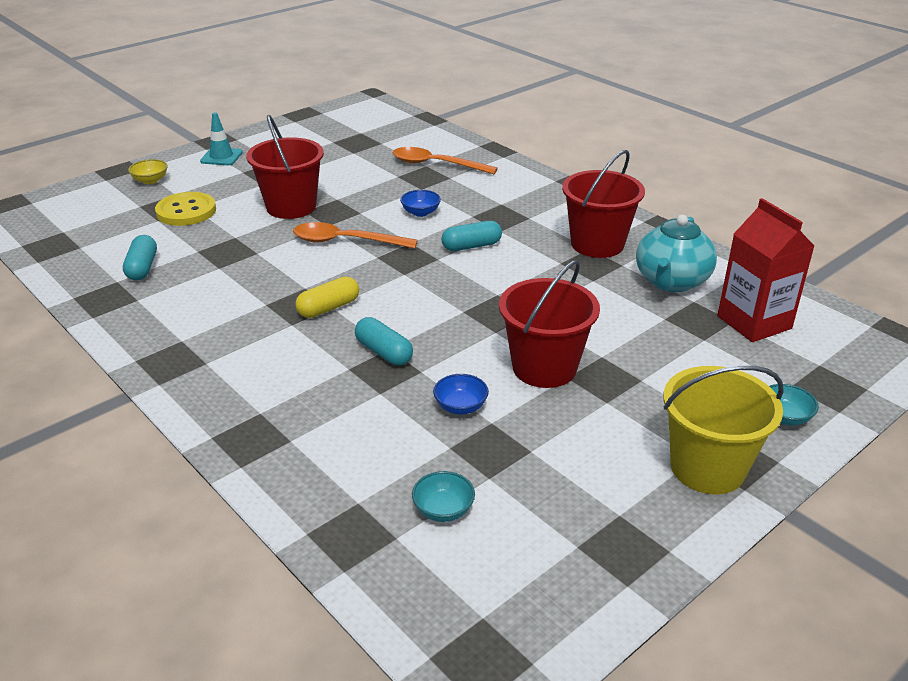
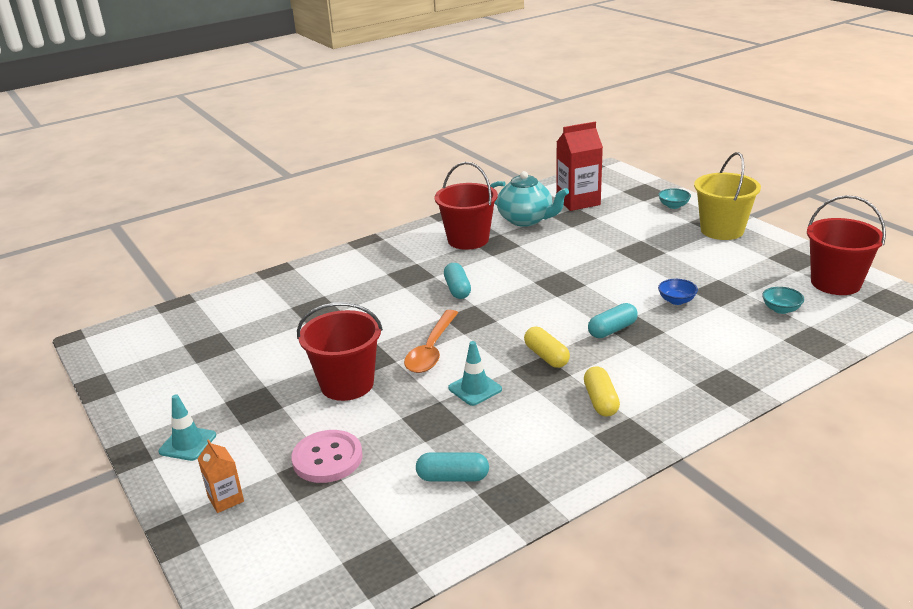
camera: 80 degrees left, 5 degrees down
(150, 180) = (226, 499): yellow bowl -> orange carton
(186, 211) = (327, 458): yellow button -> pink button
(238, 344) = (600, 401): none -> yellow capsule
(273, 269) = (475, 389): none -> turquoise traffic cone
(420, 212) = (389, 311): blue bowl -> none
(435, 164) = (292, 302): orange spoon -> none
(544, 367) = (629, 269): red bucket -> red bucket (835, 283)

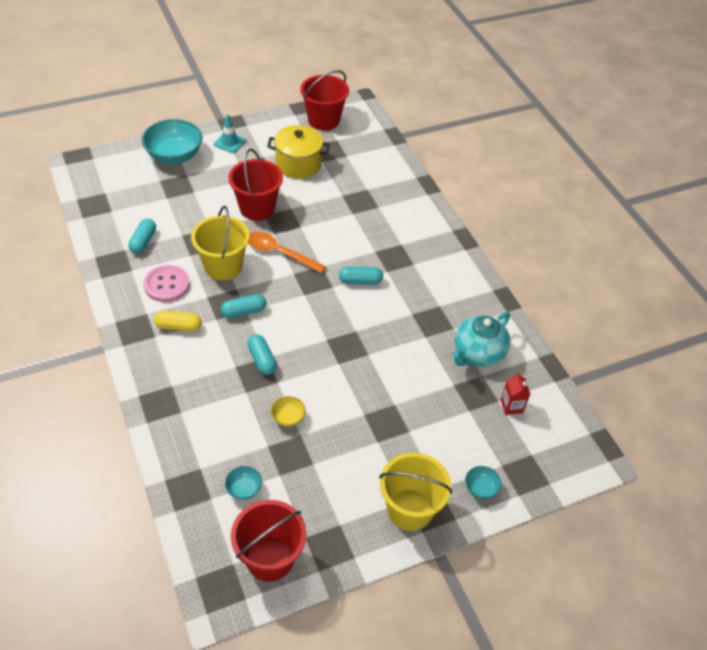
camera: 95 degrees right, 20 degrees up
(226, 499) = (174, 155): orange carton -> turquoise bowl
(242, 367) = (298, 164): none -> yellow pot
(327, 458) = (187, 194): pink button -> pink button (167, 285)
(468, 240) = (447, 303): red bucket -> red bucket (323, 120)
(475, 389) = (223, 266): turquoise traffic cone -> yellow bucket
(546, 356) = (244, 311): yellow capsule -> turquoise capsule
(578, 201) = (511, 406): red carton -> red carton, size x0.52
(676, 300) = (288, 417): blue bowl -> yellow bowl

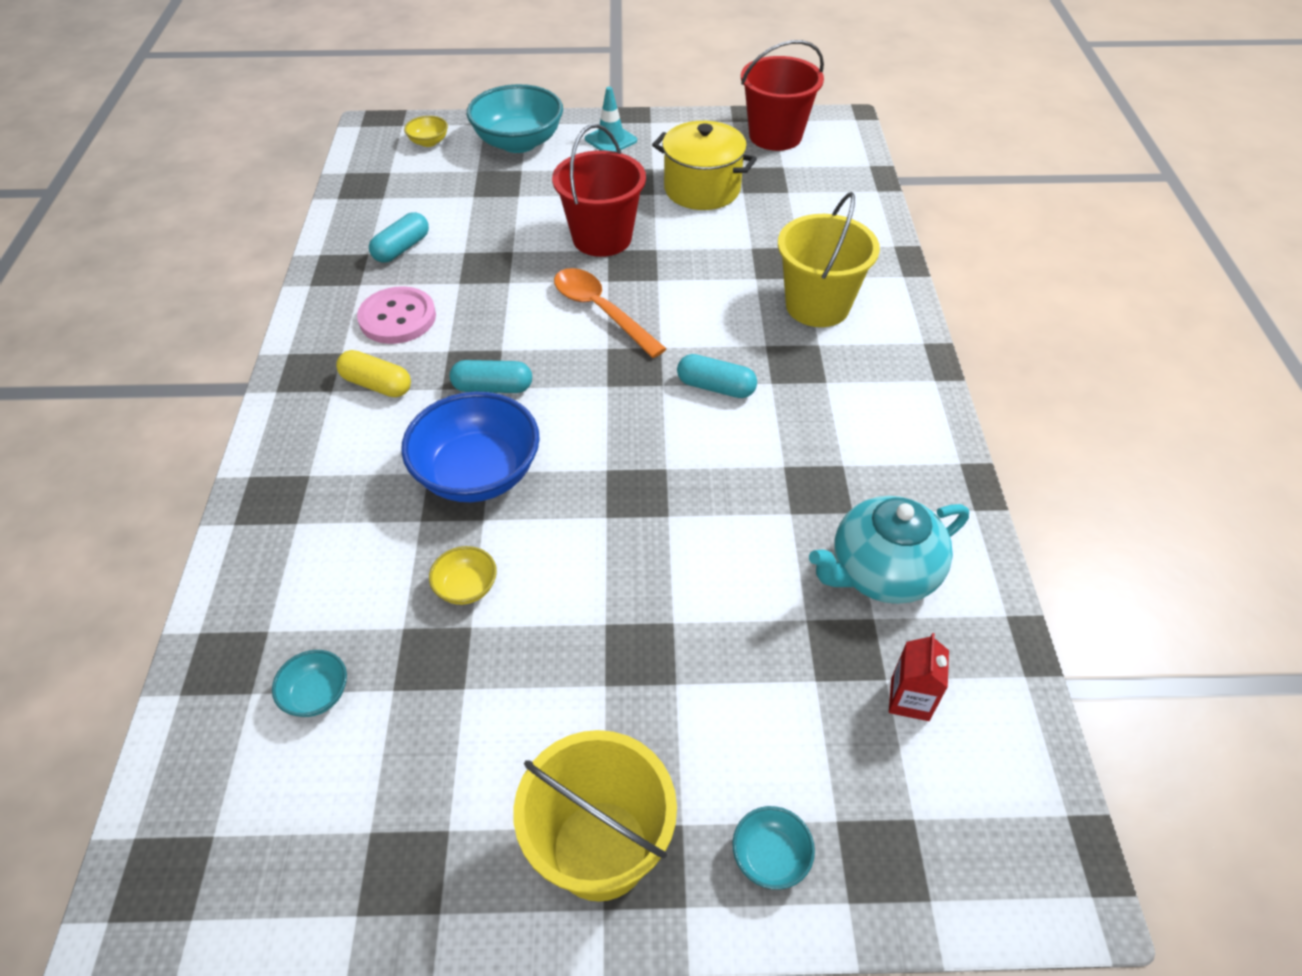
camera: 25 degrees right, 0 degrees up
(117, 167) = (429, 142): none -> yellow bowl
(223, 266) = (500, 311): yellow bucket -> yellow bucket (817, 306)
(262, 360) = (478, 473): turquoise capsule -> blue bowl
(270, 558) = (282, 851): red bucket -> none

